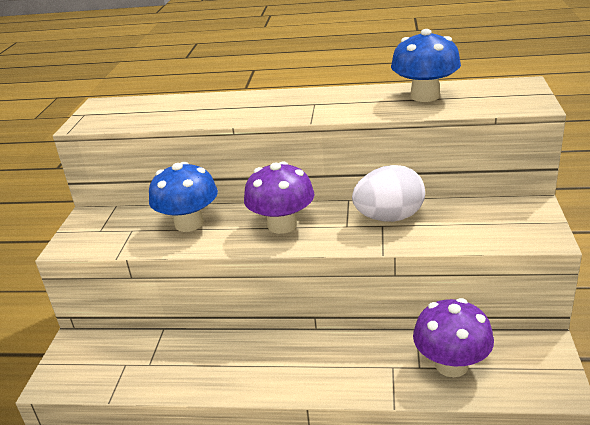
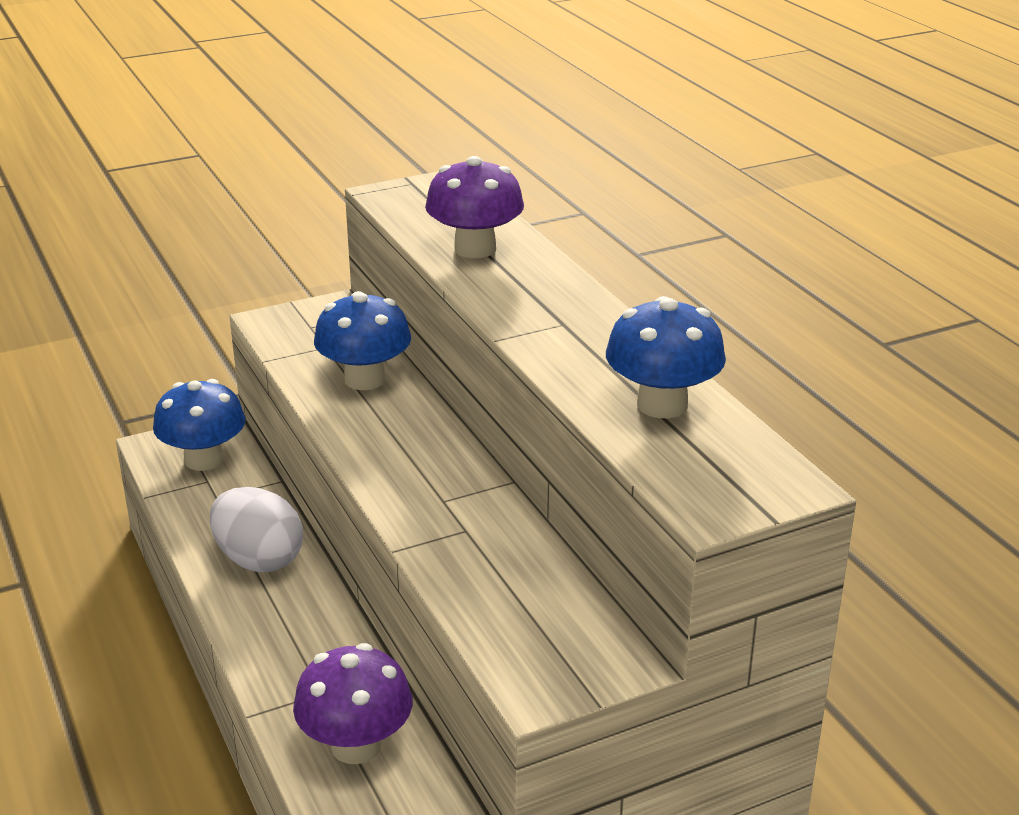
camera: 55 degrees right, 0 degrees up
(99, 359) = (204, 459): none -> blue mushroom
(282, 225) = (408, 448): purple mushroom -> purple mushroom (475, 249)
(389, 218) = (488, 530): white egg -> white egg (259, 560)

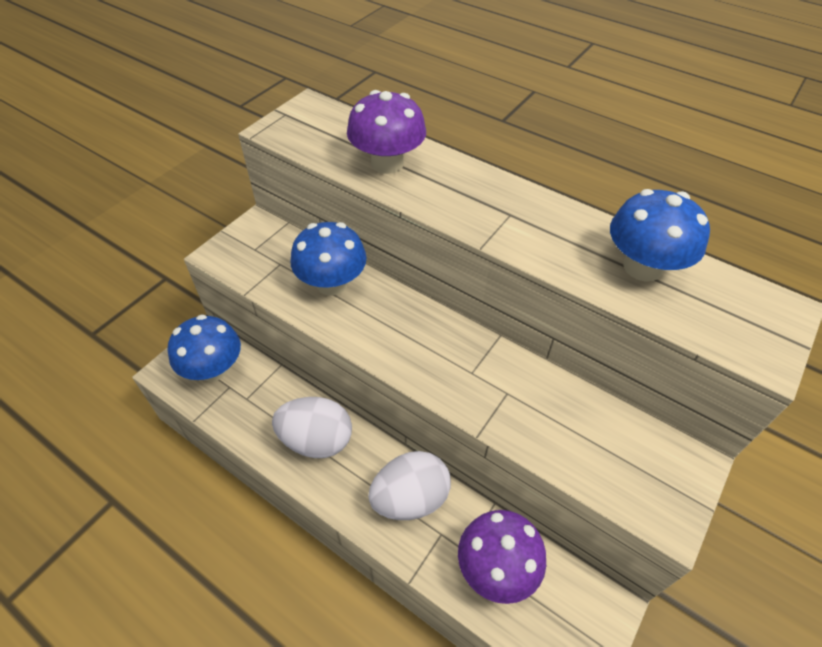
camera: 30 degrees left, 20 degrees up
(316, 648) = (410, 498): none -> white egg

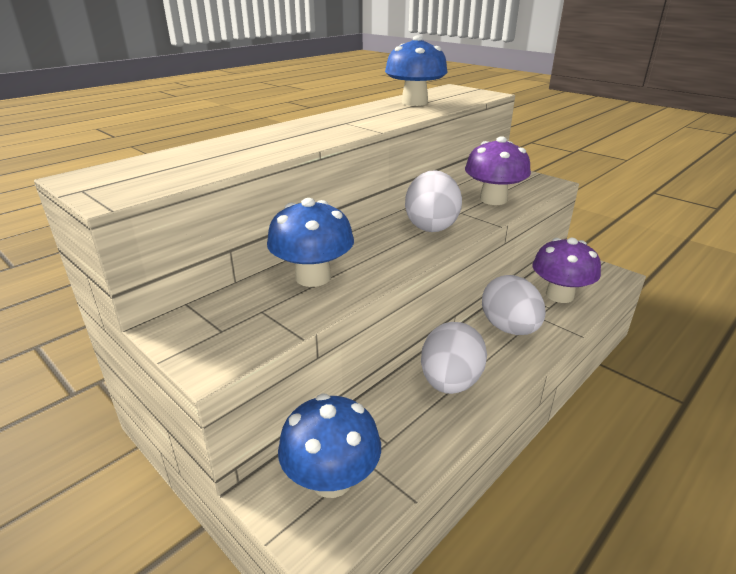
camera: 80 degrees left, 20 degrees down
(387, 163) = (243, 150): purple mushroom -> purple mushroom (493, 199)
(457, 363) = (431, 226): none -> white egg

